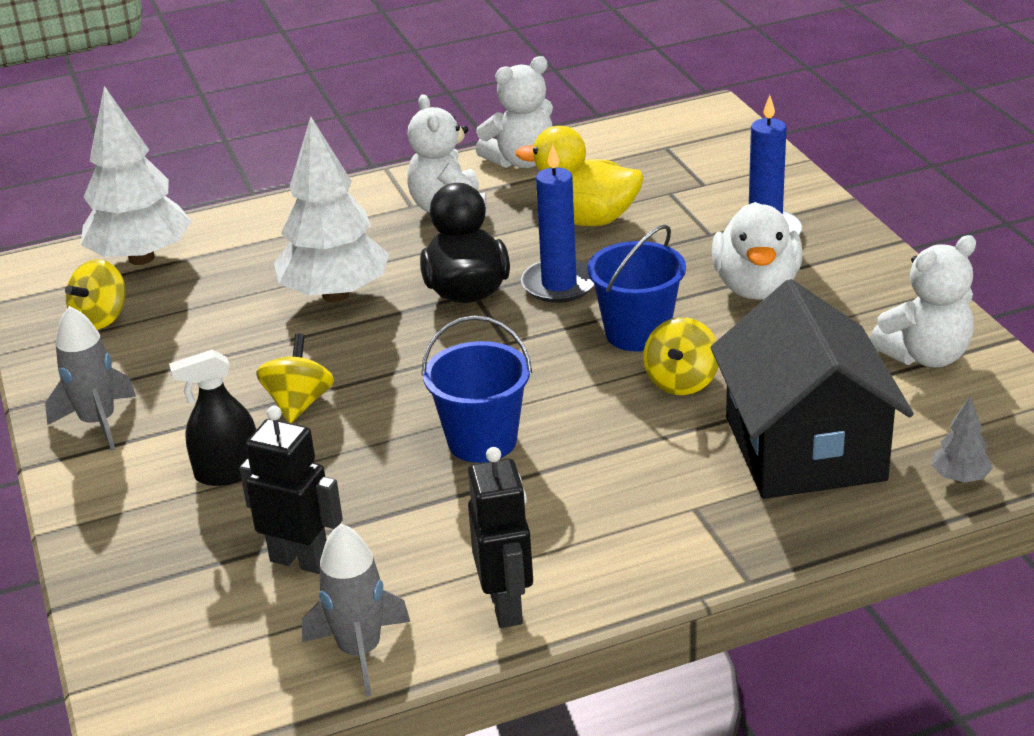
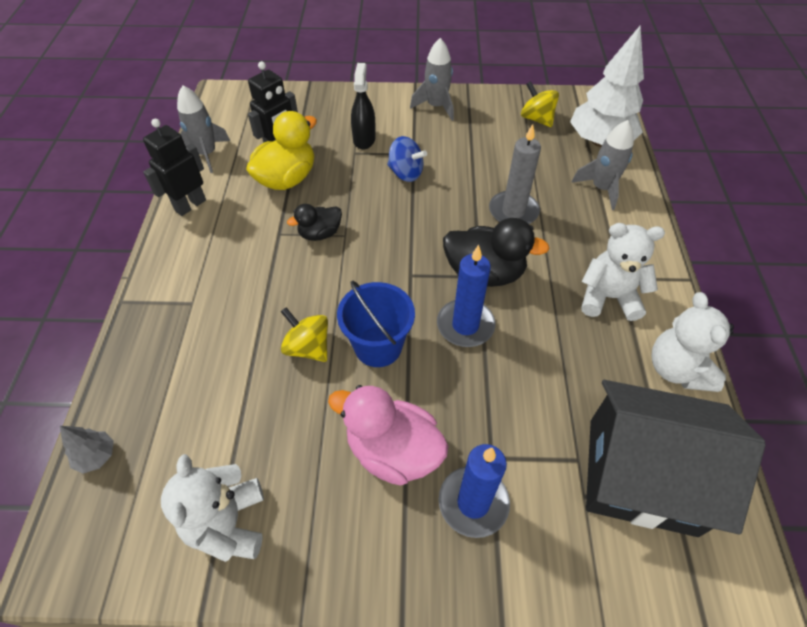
camera: 110 degrees right, 20 degrees up
(251, 241) = (601, 188): none -> grey rocket
(299, 403) = (405, 173): yellow spinning top -> blue spinning top
(335, 294) = (513, 211): white tree -> grey candle
(482, 441) = (320, 233): blue bucket -> black duck
(506, 606) = (190, 205): black robot -> black robot turned 120 degrees clockwise
(586, 219) = (555, 377): yellow duck -> yellow duck (287, 179)
(756, 287) = (393, 451): white duck -> pink duck
(804, 448) = (194, 382): black house -> black house (641, 475)

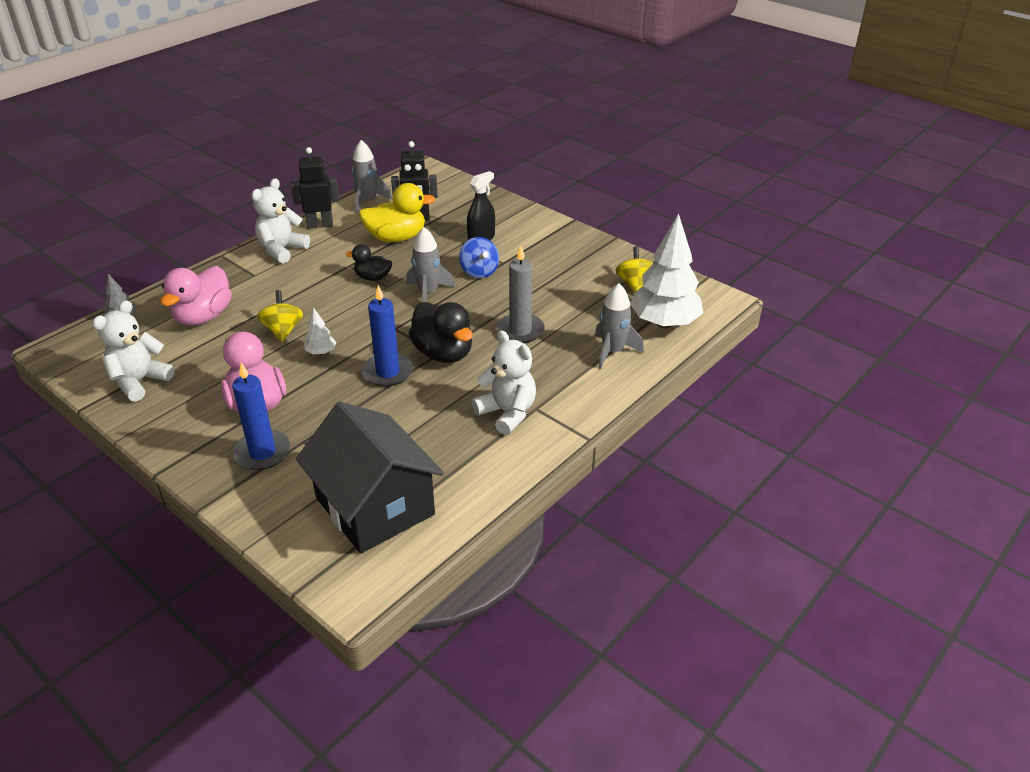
camera: 40 degrees right, 15 degrees down
(198, 389) = (203, 317): none -> pink duck
(378, 346) = (321, 352): blue bucket -> white tree
(436, 106) = (566, 241): grey rocket -> grey rocket (428, 293)
(677, 369) = (489, 476): white teddy bear -> white teddy bear (282, 250)

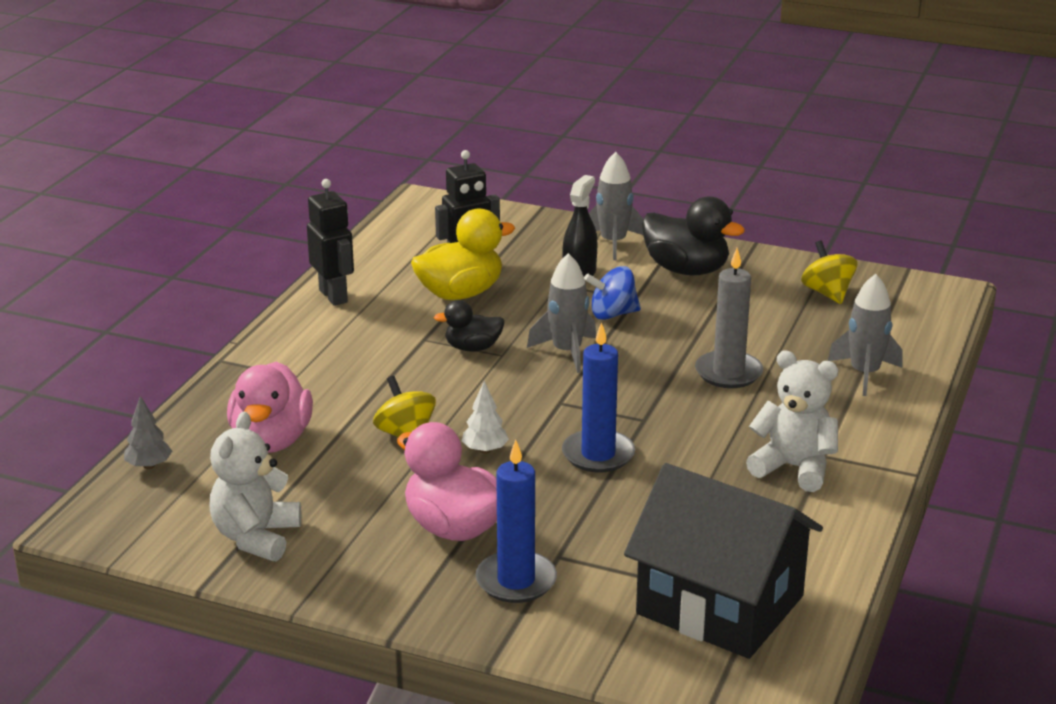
camera: 20 degrees left, 10 degrees down
(282, 250) = (307, 337): white teddy bear -> none
(320, 225) = (334, 296): black robot -> black robot turned 90 degrees clockwise
(368, 201) = (376, 254): grey rocket -> grey rocket (613, 243)
(443, 353) = (652, 418): black duck -> black duck (686, 270)
(479, 271) = (612, 314): blue spinning top -> blue spinning top turned 120 degrees clockwise
(664, 323) = (900, 330): white tree -> none

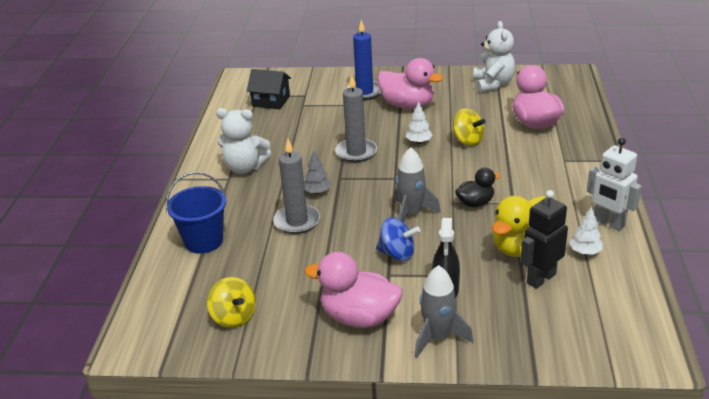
camera: 165 degrees right, 5 degrees up
(149, 466) = (580, 100): grey tree -> grey tree (317, 192)
(334, 296) = (609, 223): black robot -> white robot
(394, 276) = (585, 252): none -> white tree
(598, 454) = (356, 152): blue candle -> grey candle
(612, 314) = (397, 254): blue spinning top -> blue spinning top turned 45 degrees clockwise
(686, 270) = (359, 317): black duck -> pink duck
(719, 605) = (271, 101): black house -> black house, size x0.53
(864, 374) = (203, 241): grey rocket -> blue bucket

